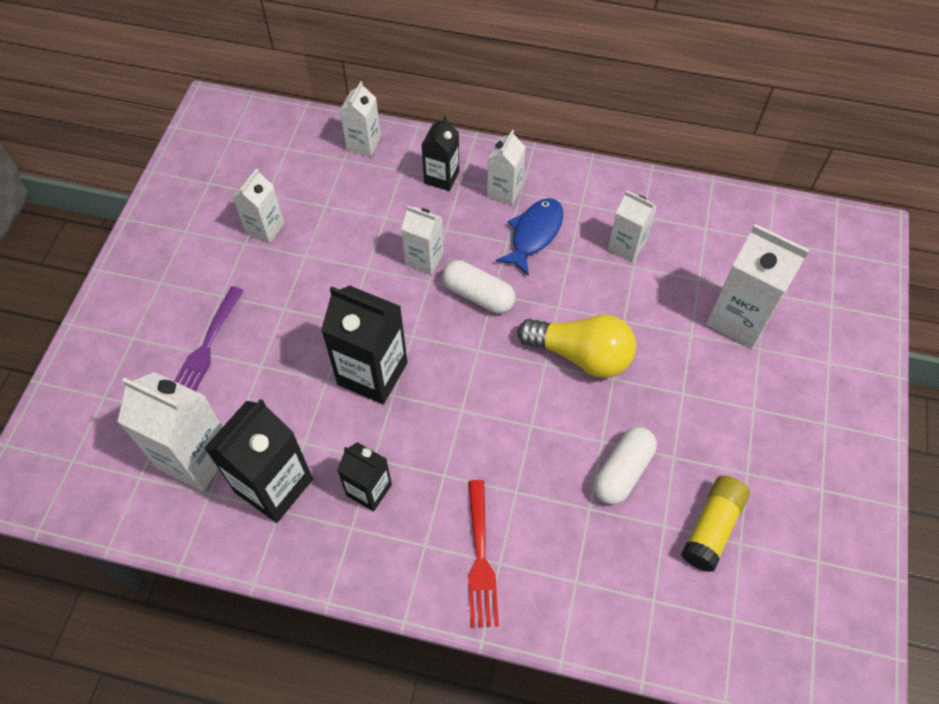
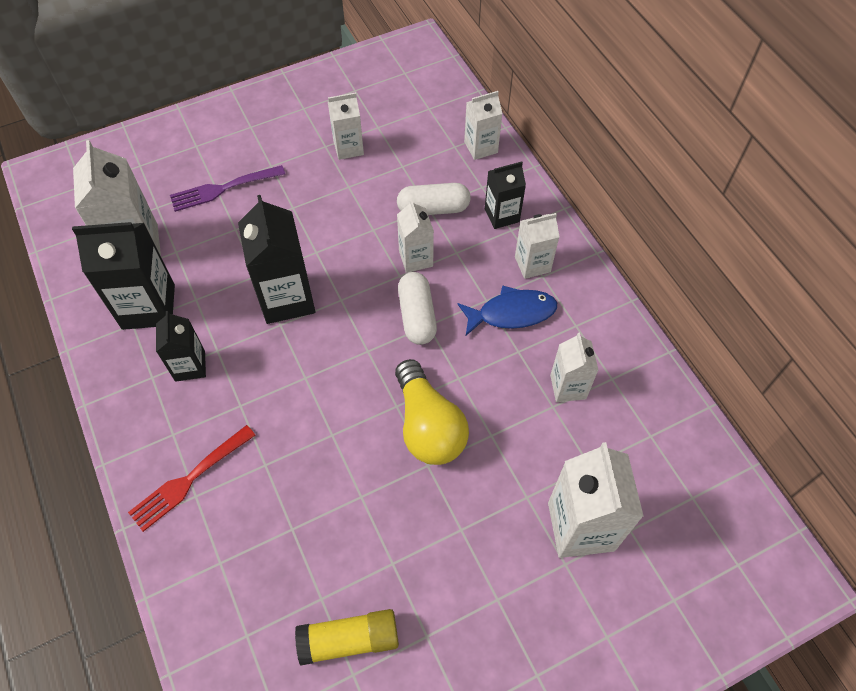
camera: 50 degrees right, 0 degrees up
(622, 471) = (345, 531): white capsule -> white capsule (433, 209)

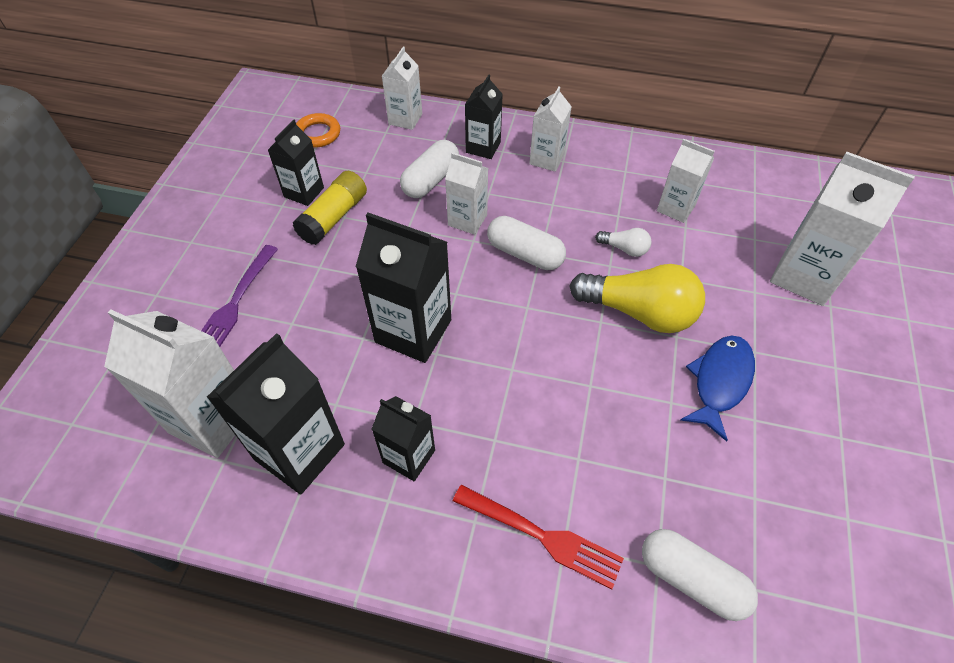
camera: 50 degrees left, 5 degrees down
(190, 479) = (541, 536): red fork -> red fork turned 60 degrees counterclockwise
(225, 589) = (691, 579): none -> white capsule
(348, 148) = (304, 192): white carton -> black carton
(349, 640) = (811, 500): yellow glue stick -> yellow glue stick (334, 217)
(410, 111) = (318, 134): none -> orange ring
(485, 377) = (624, 249): none -> white light bulb
(512, 313) = (580, 197): blue fish -> blue fish (720, 382)

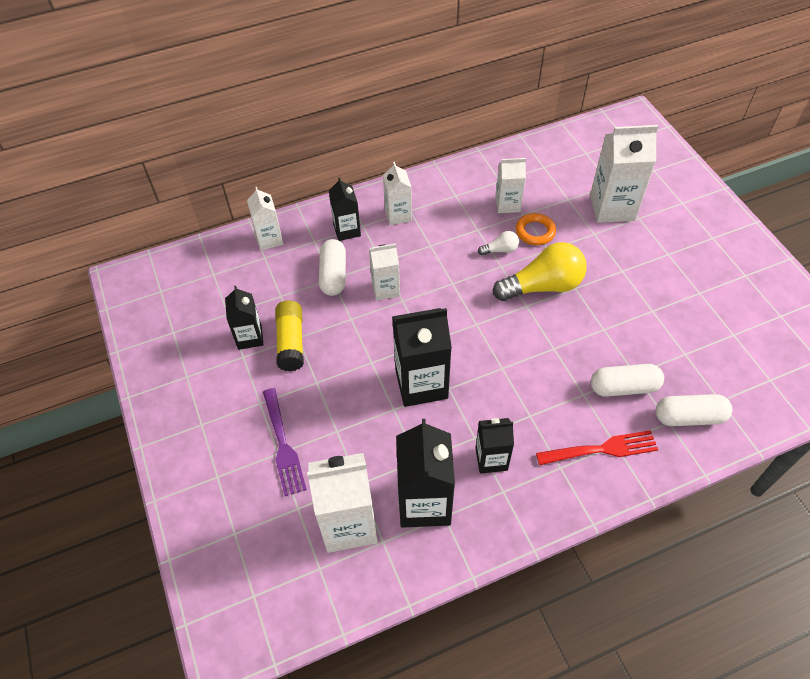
camera: 35 degrees left, 0 degrees up
(318, 134) = (213, 288): orange ring -> orange ring (535, 232)
(525, 254) = (443, 290): white capsule -> white capsule (623, 387)
(720, 382) = (619, 300): blue fish -> none

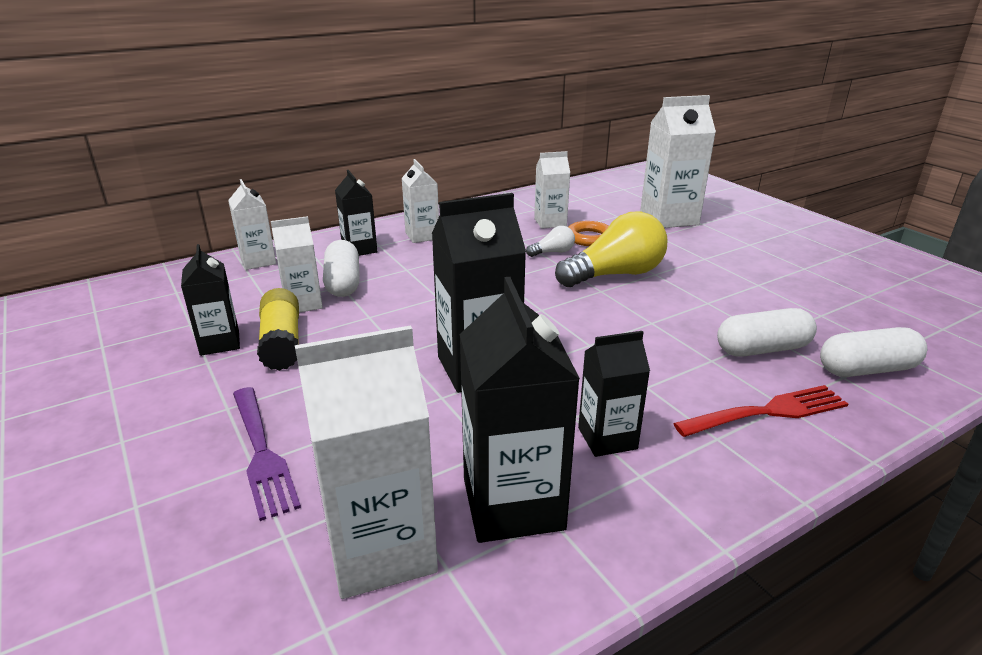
camera: 10 degrees left, 25 degrees down
(385, 289) = (414, 289): white carton -> white carton (303, 303)

